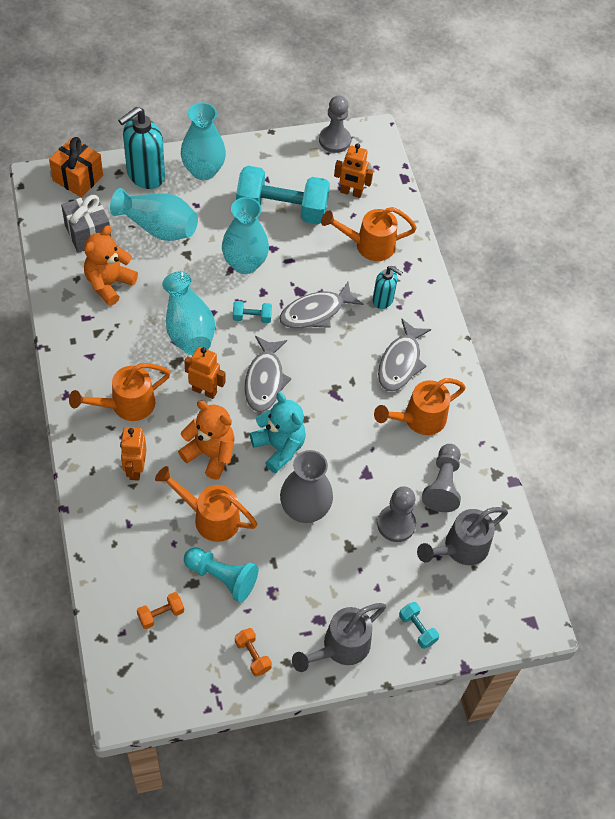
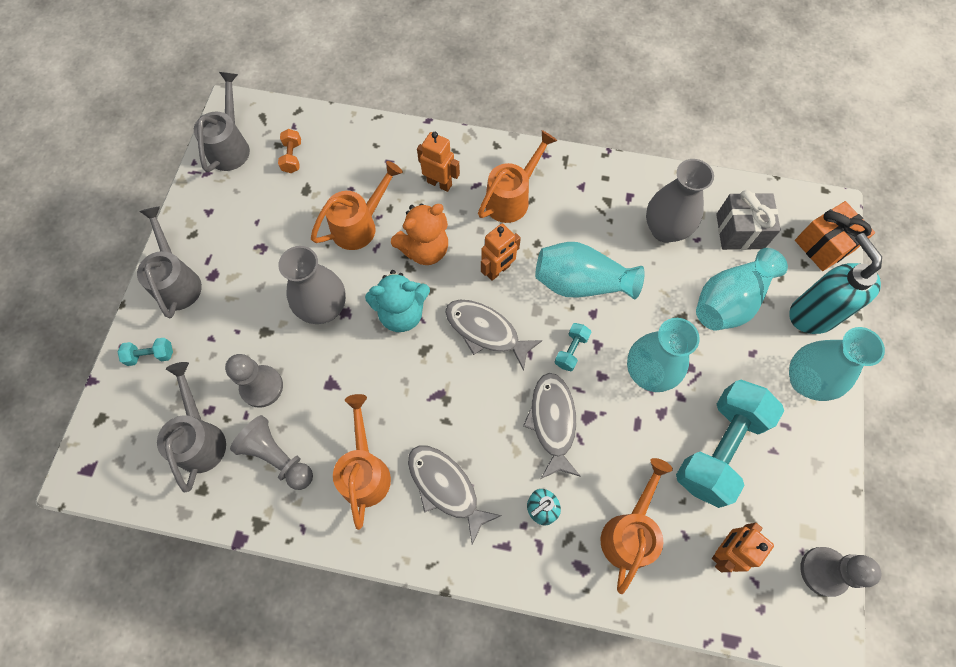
camera: 120 degrees right, 10 degrees up
(109, 284) = (665, 229): orange teddy bear -> grey vase
(126, 405) = (511, 198): orange watering can -> orange watering can turned 45 degrees clockwise
(173, 682) = (230, 146): none -> grey watering can
(222, 577) = (297, 213): turquoise pawn -> none
(252, 655) = (215, 210): orange dumbbell -> none

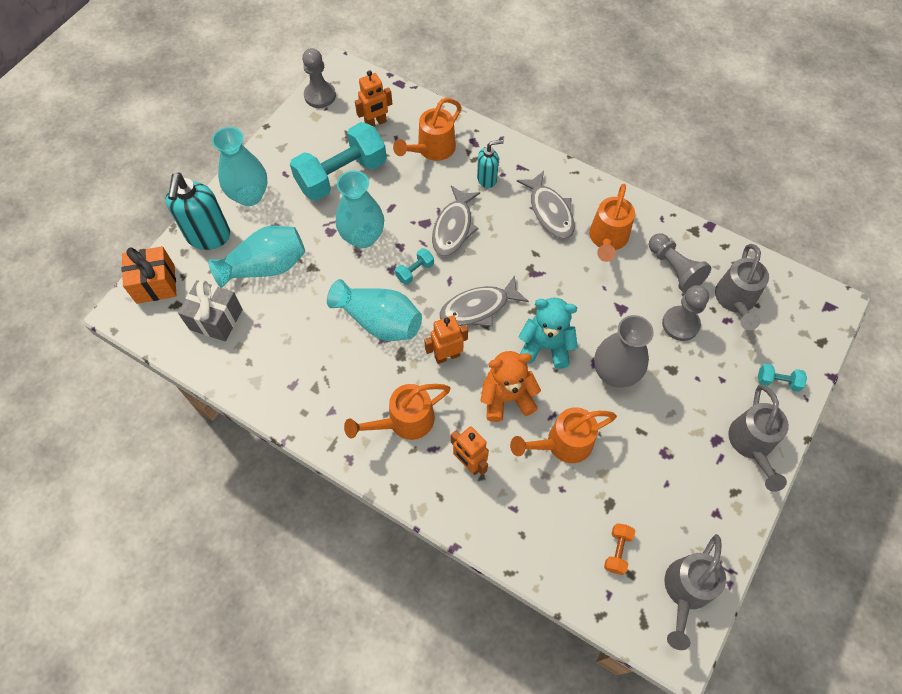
camera: 160 degrees left, 5 degrees down
(486, 331) = (478, 308): grey fish -> grey fish turned 105 degrees clockwise
(665, 229) = (279, 343): grey vase -> none

